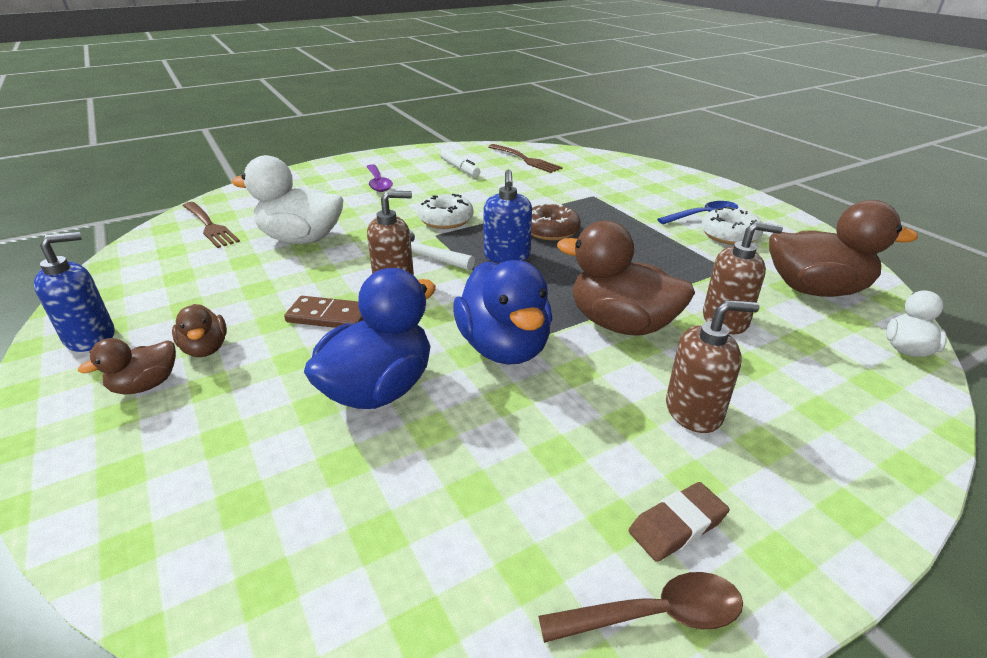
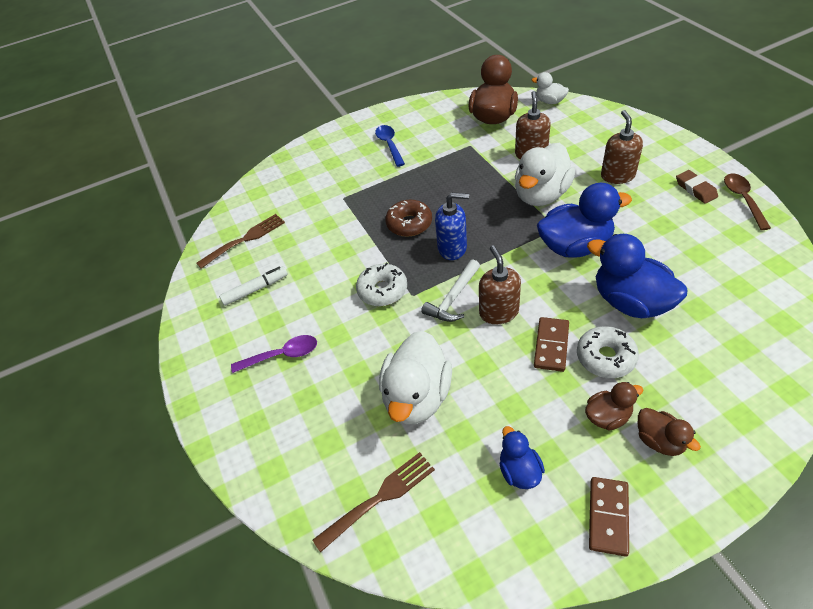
camera: 80 degrees left, 15 degrees up
(91, 337) = (608, 516): blue soap dispenser -> brown domino
(183, 289) = (519, 471): none -> blue duck
(621, 324) = (541, 195): brown duck -> white duck
(729, 235) = (421, 137): white donut -> white donut (605, 357)

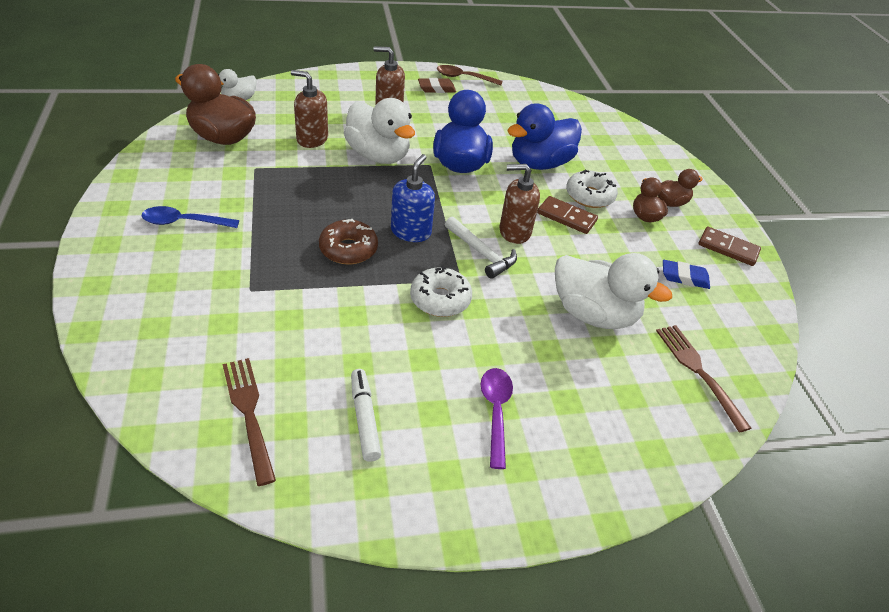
camera: 85 degrees left, 5 degrees down
(519, 471) = (684, 277): blue duck -> blue eraser

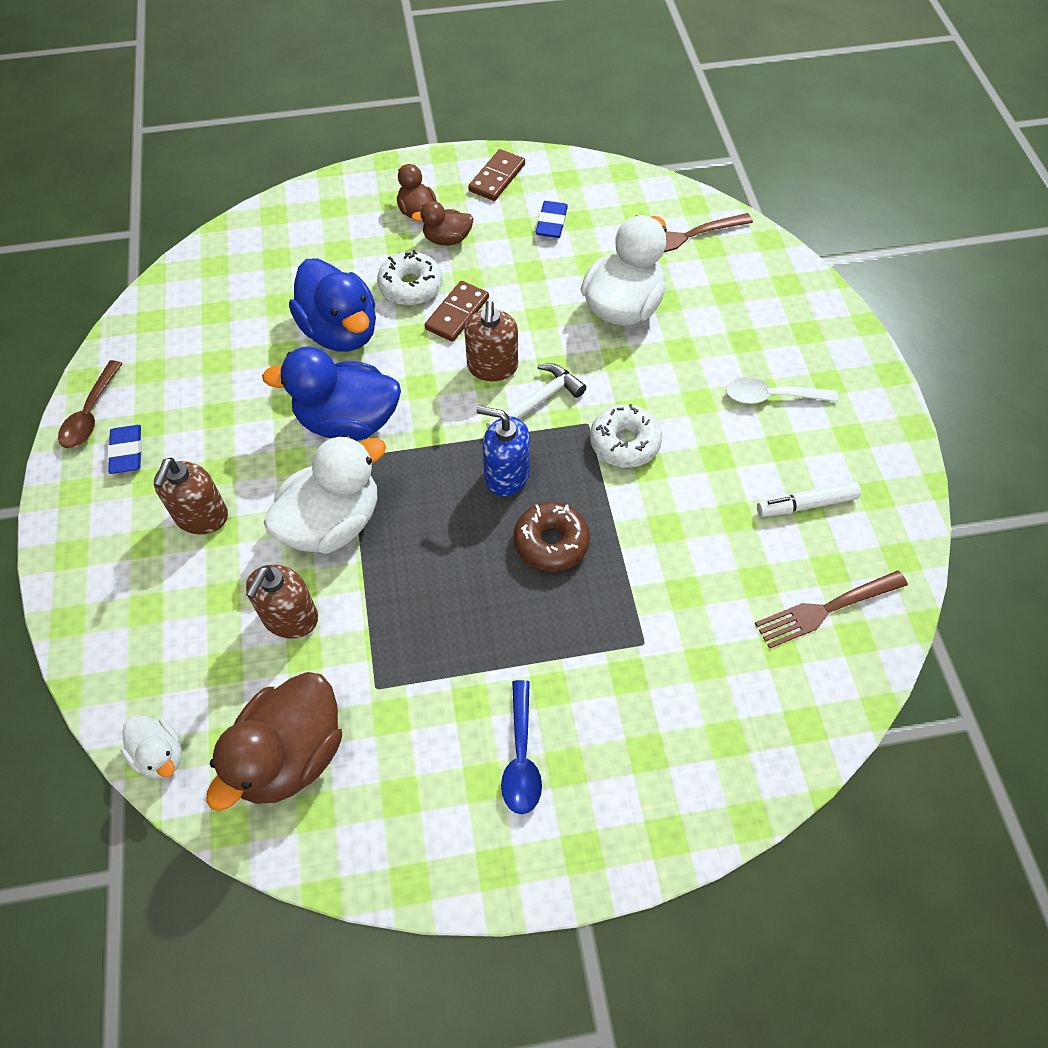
camera: 85 degrees left, 15 degrees up
(436, 88) = (127, 452): brown eraser -> blue eraser
(495, 412) = (771, 396): purple spoon -> white spoon

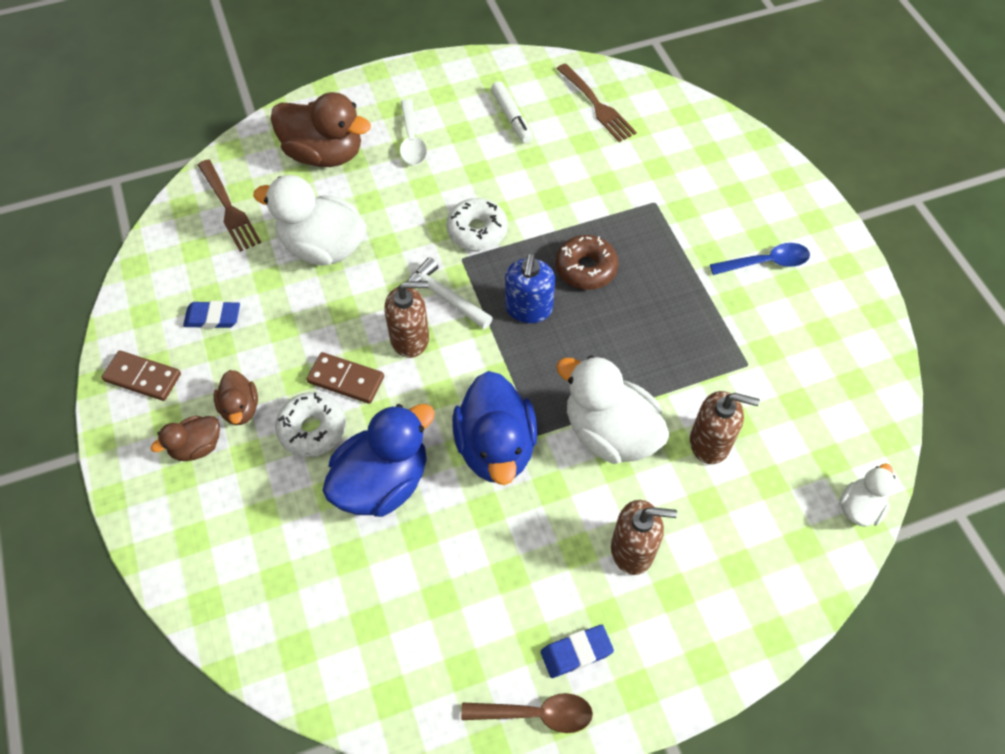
camera: 100 degrees left, 0 degrees up
(290, 755) = (822, 411): brown duck -> brown duck (324, 154)

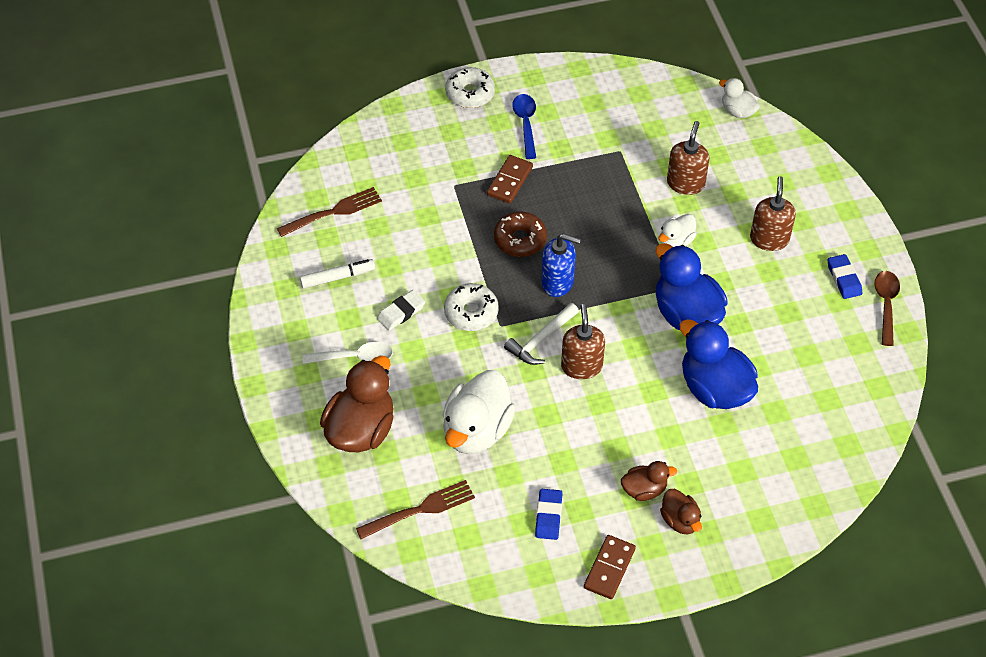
camera: 85 degrees left, 5 degrees down
(312, 429) = (666, 436): white donut -> white donut (470, 93)
(346, 380) = (620, 413): brown domino -> brown domino (510, 181)
(471, 172) = (401, 312): none -> white eraser
(496, 447) = (686, 313): blue duck -> blue duck turned 120 degrees counterclockwise
(609, 433) = (676, 241): white duck -> white duck, size x0.53

